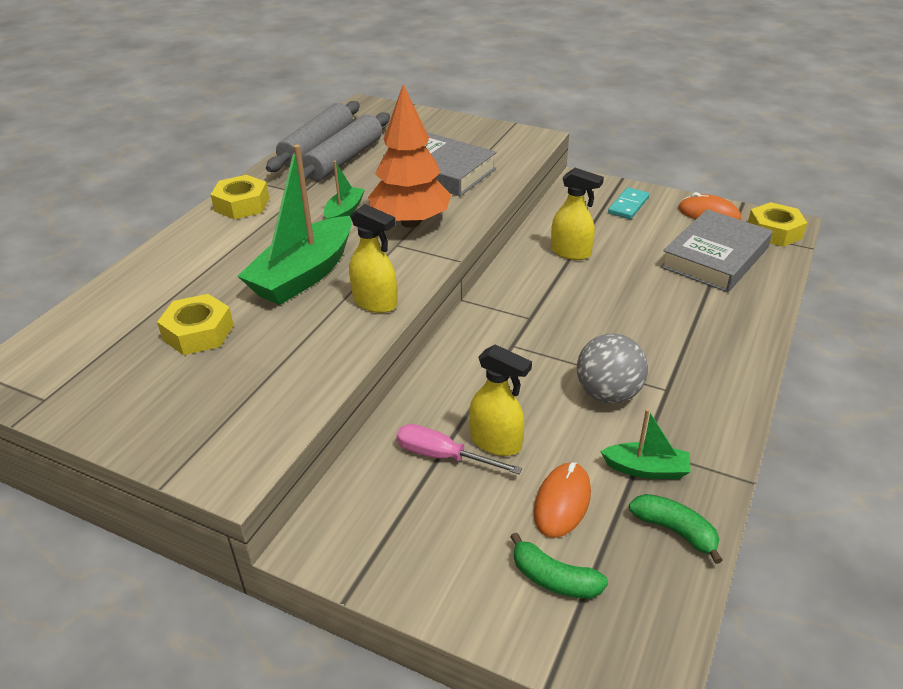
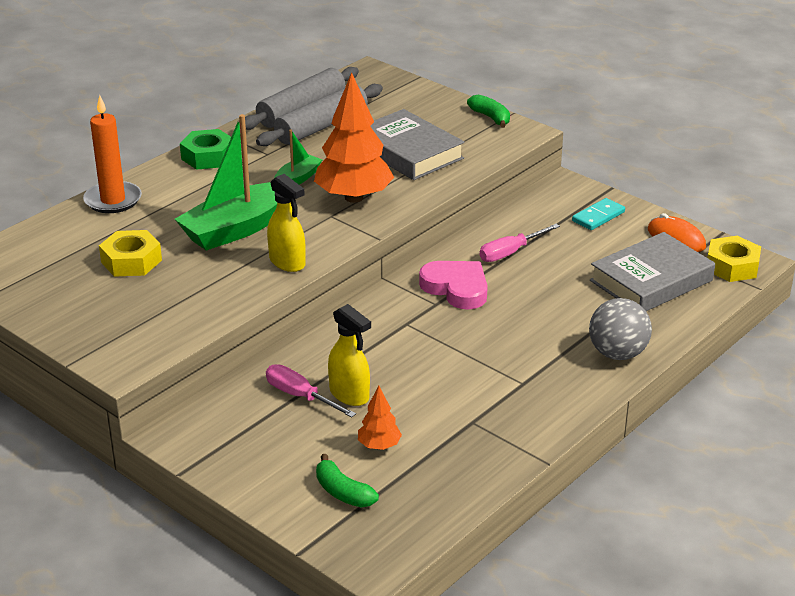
camera: 15 degrees right, 5 degrees down
(154, 266) = (113, 200): none -> orange candle
(242, 204) = (208, 157): yellow nut -> green nut
(541, 297) = (456, 288): none -> pink heart
(562, 502) = (379, 446): orange mouse -> orange tree
(571, 252) = (510, 252): yellow spray bottle -> pink screwdriver
(608, 394) = (468, 377): grey ball -> grey ball (617, 354)
(646, 469) = (464, 437): green boat -> none
(675, 530) = (458, 481): green banana -> green banana (491, 117)

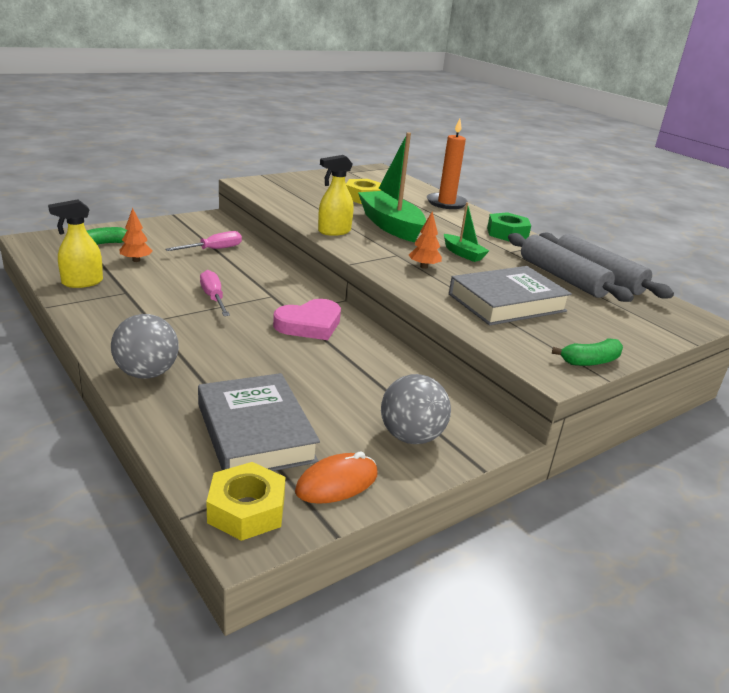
camera: 100 degrees right, 5 degrees down
(349, 395) = (200, 262): yellow spray bottle -> yellow spray bottle (82, 282)
(354, 197) = (424, 267): orange tree -> orange tree, size x0.46
(510, 252) = (356, 363): pink screwdriver -> pink screwdriver (213, 298)
(598, 216) = (411, 436): turquoise domino -> grey ball

